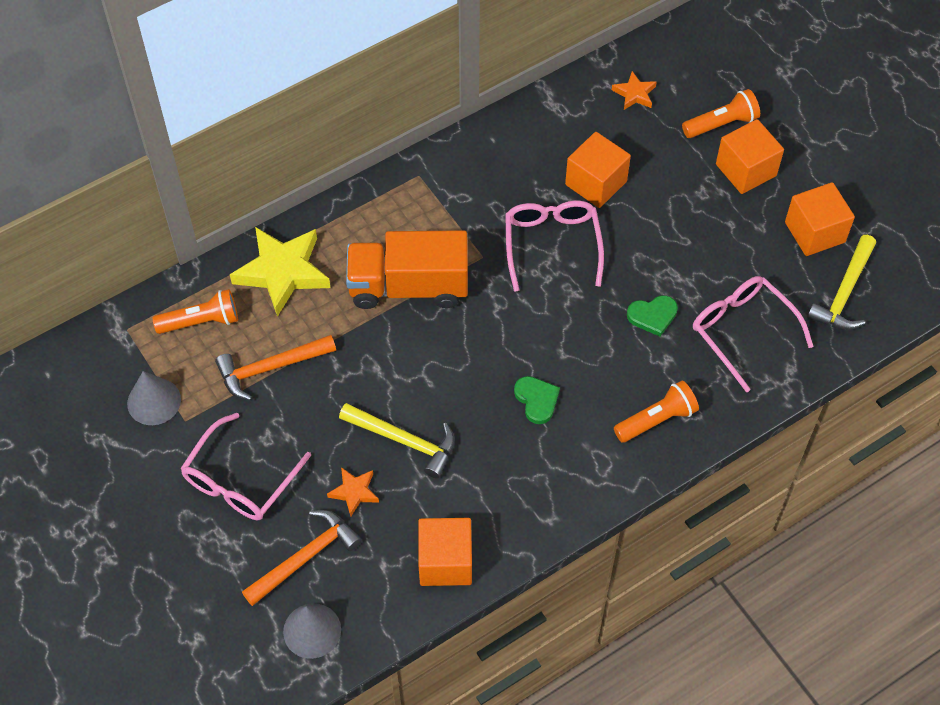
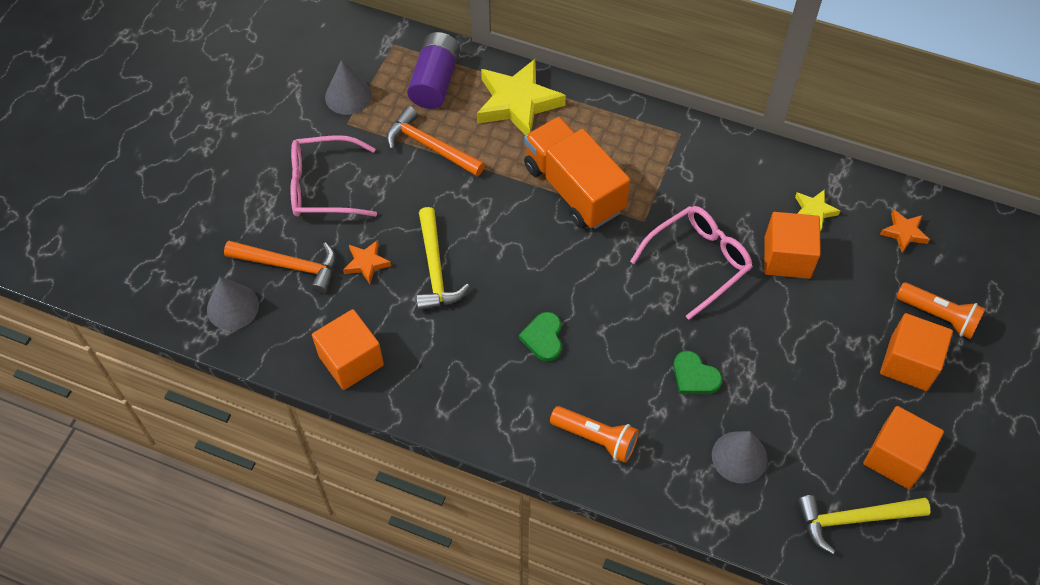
camera: 55 degrees right, 0 degrees up
(201, 321) = (435, 82): orange flashlight -> purple battery
(537, 400) = (543, 338): green heart -> green heart turned 150 degrees clockwise
(569, 137) = (814, 211): none -> yellow star
(743, 332) = (739, 457): pink glasses -> grey cone

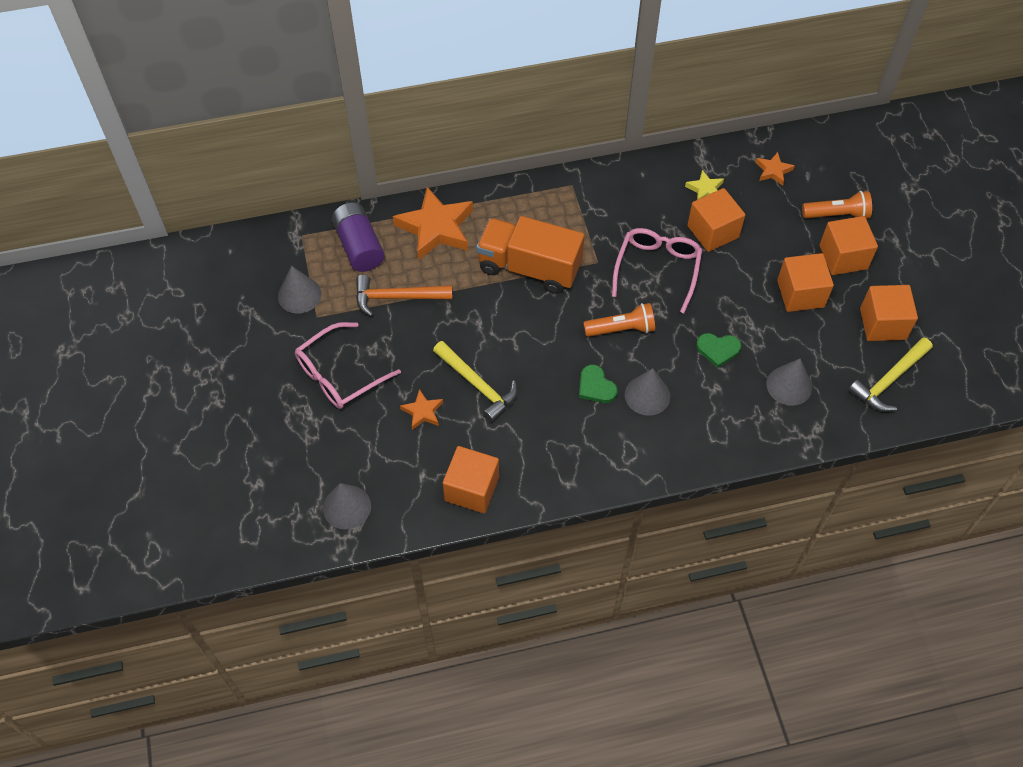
camera: 35 degrees left, 0 degrees up
(289, 266) = (365, 449): orange hammer -> none
(517, 103) = (436, 228): yellow star -> orange star
(586, 377) = (647, 395): none -> grey cone
(596, 438) = (688, 433): orange flashlight -> orange flashlight (621, 329)
(829, 373) = (800, 294): none -> orange cube

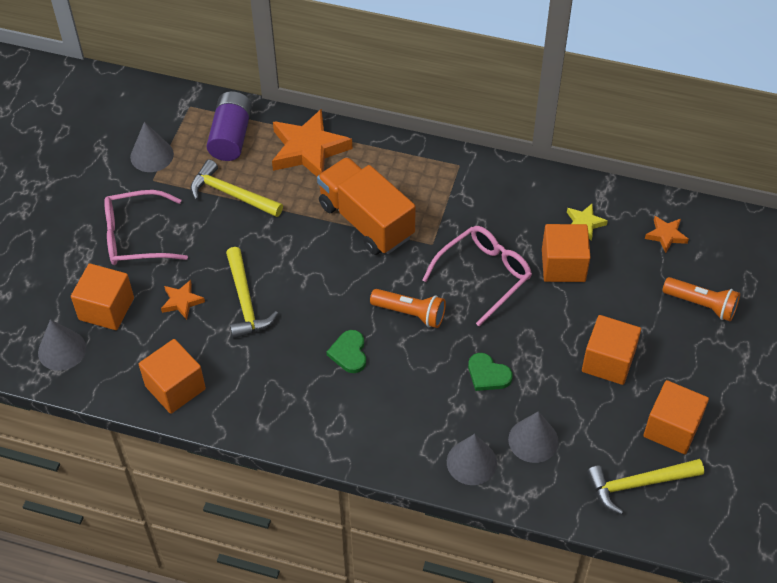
camera: 30 degrees right, 5 degrees down
(397, 297) = (231, 194): orange hammer -> yellow hammer
(647, 395) = (390, 383): grey cone -> grey cone (471, 462)
(843, 257) = (678, 347): orange cube -> orange cube (106, 309)

